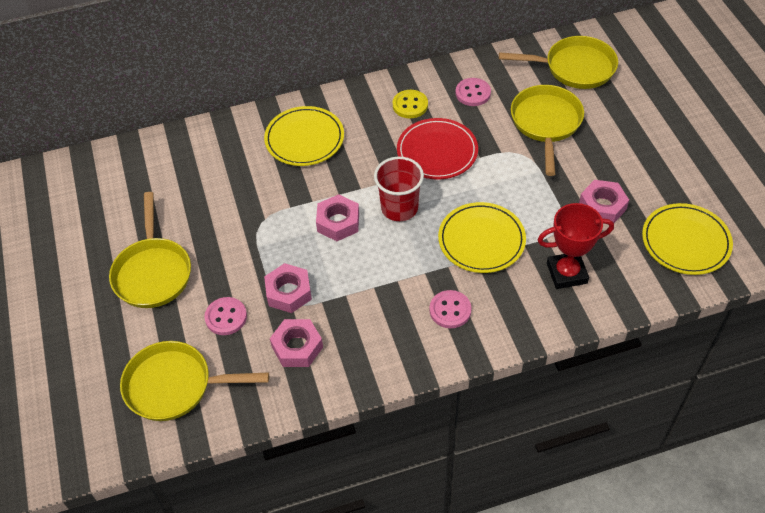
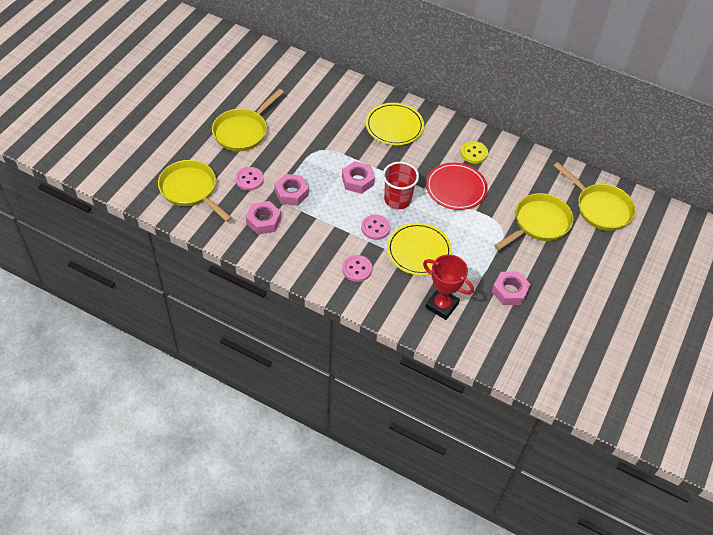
camera: 40 degrees right, 0 degrees up
(473, 93) = (518, 174): pink button -> pink button (375, 228)
(685, 241) = (532, 349): yellow plate -> none

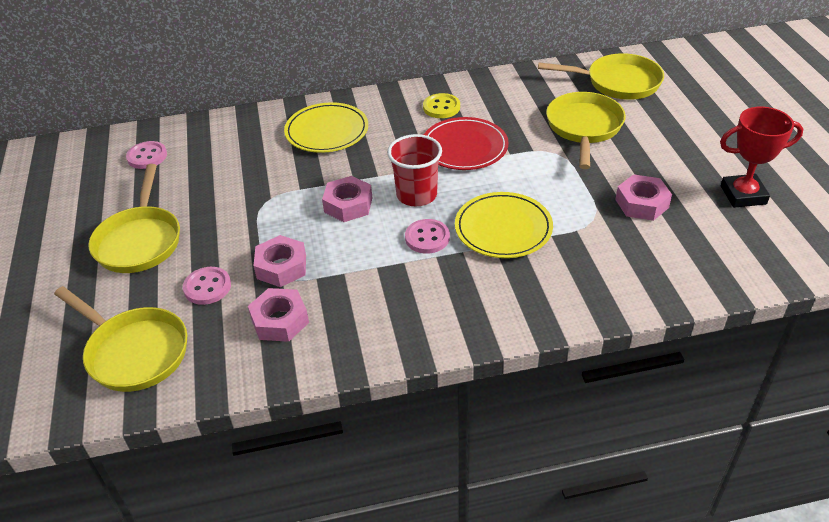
camera: 35 degrees left, 10 degrees down
(191, 190) = (134, 351): yellow pan -> yellow pan turned 150 degrees counterclockwise
(357, 269) = (459, 294): pink button -> pink button (147, 156)
(441, 305) = (597, 265): red trophy -> red trophy (743, 195)

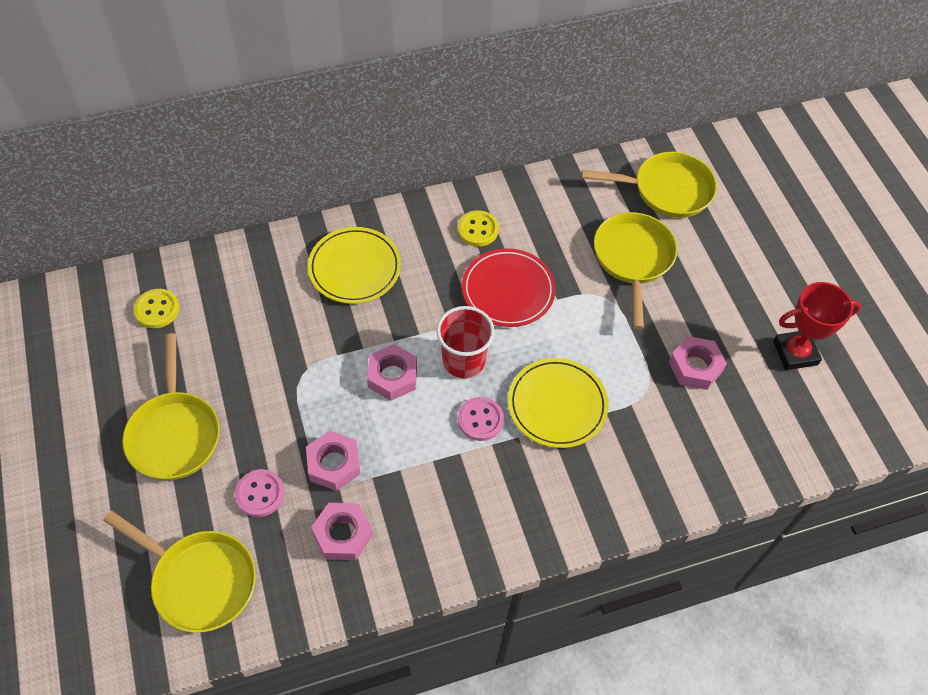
camera: 10 degrees left, 15 degrees up
(147, 156) = (157, 309): pink button -> yellow button

